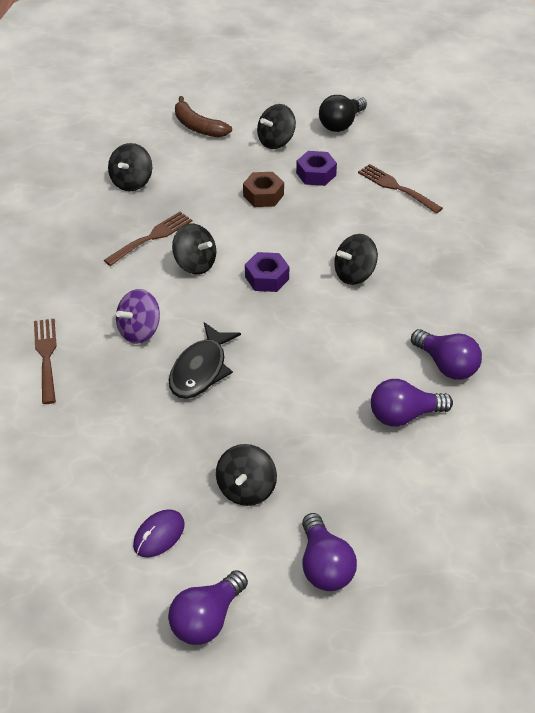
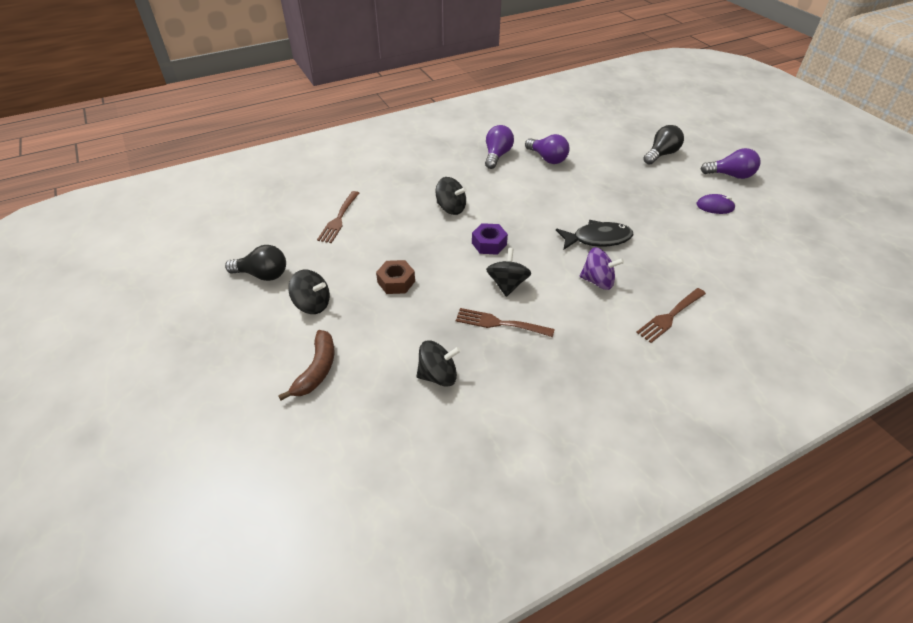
camera: 120 degrees left, 0 degrees up
(246, 489) = (653, 190): black spinning top -> none
(316, 174) = (347, 264): purple nut -> none
(324, 566) = (661, 154): purple light bulb -> black light bulb

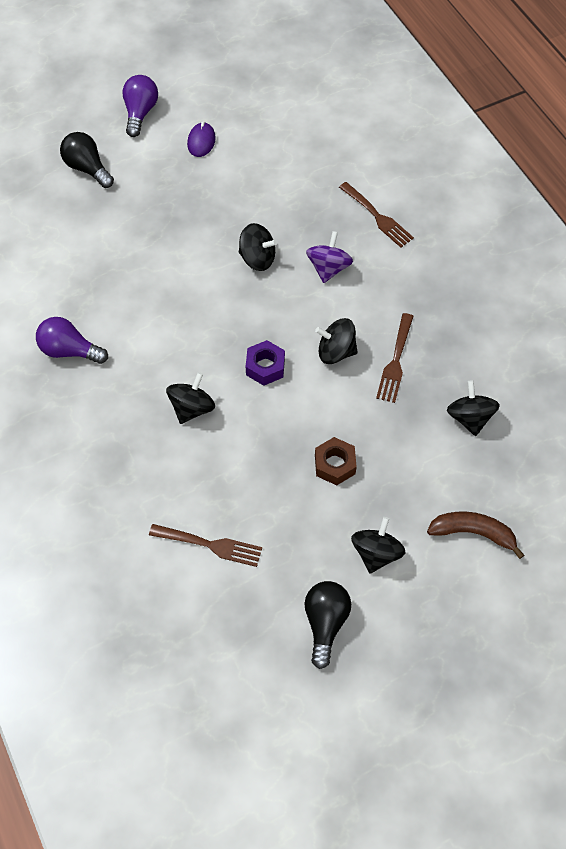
camera: 90 degrees left, 15 degrees up
(547, 158) = (84, 291): purple light bulb -> none
(597, 239) = (257, 258): black fish -> black spinning top

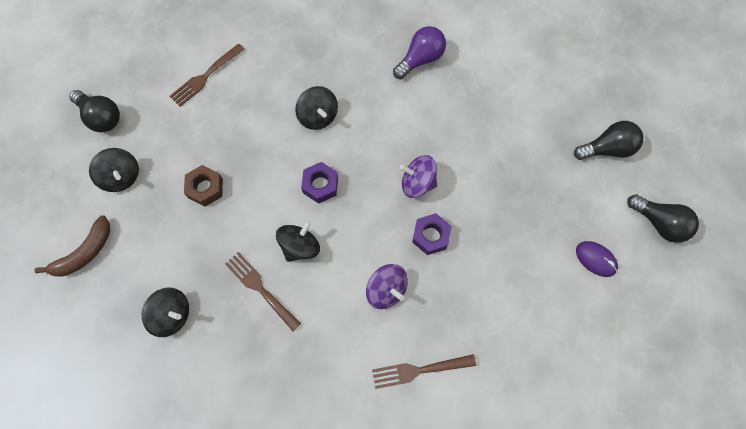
camera: 120 degrees right, 10 degrees up
(140, 113) = (659, 223): purple light bulb -> black light bulb
(212, 291) = (417, 183): none -> purple spinning top
(257, 258) = (430, 236): black spinning top -> purple nut

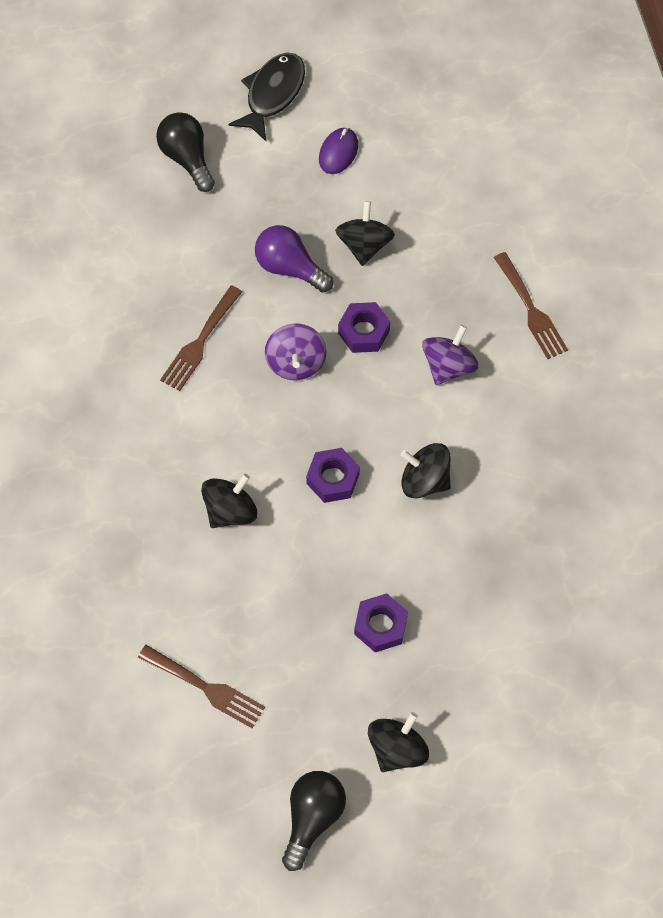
camera: 105 degrees left, 5 degrees down
(84, 253) = (520, 754): brown banana -> none
(172, 315) = (563, 607): black spinning top -> black spinning top (364, 245)
(205, 188) = (380, 626): brown nut -> purple nut
(260, 288) = (494, 511): brown fork -> brown fork (200, 342)
(420, 59) = (105, 400): purple light bulb -> purple light bulb (289, 267)
(659, 223) = (272, 94): black light bulb -> black fish

